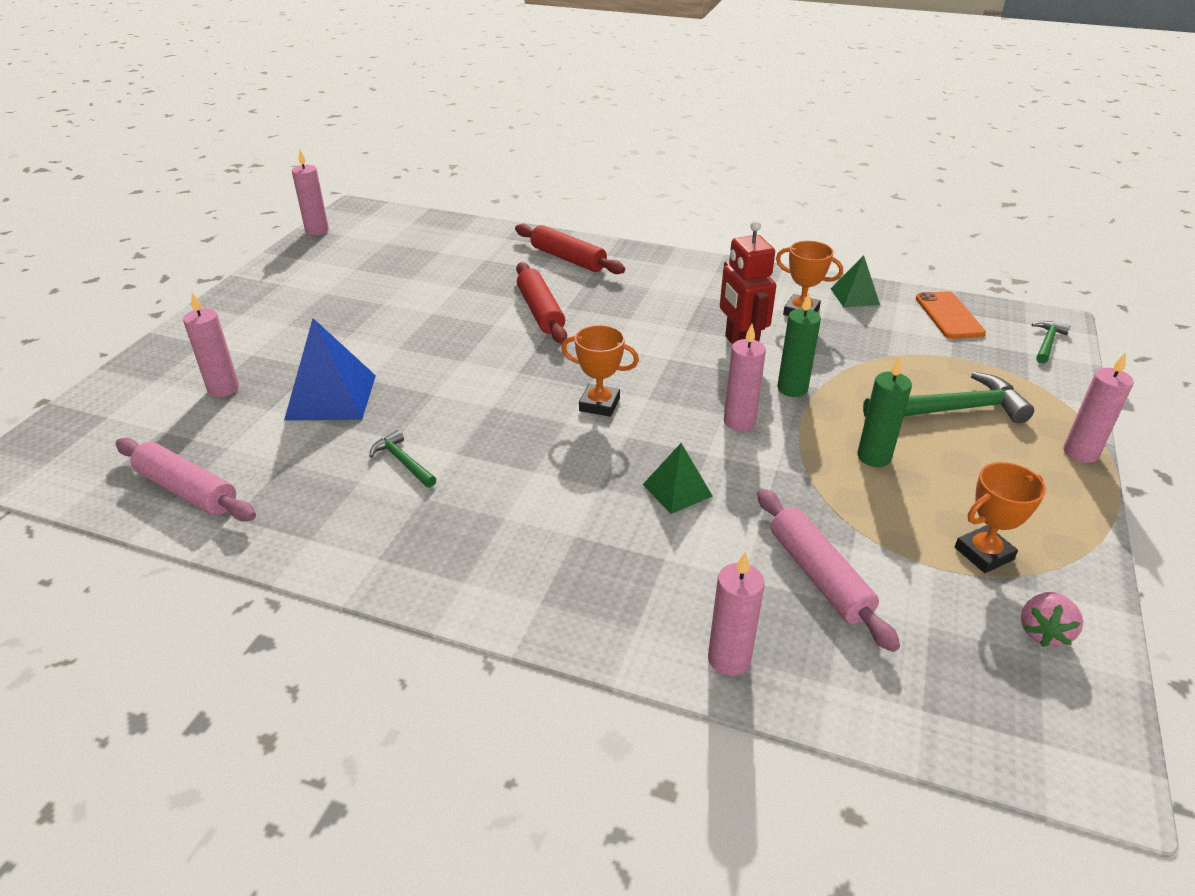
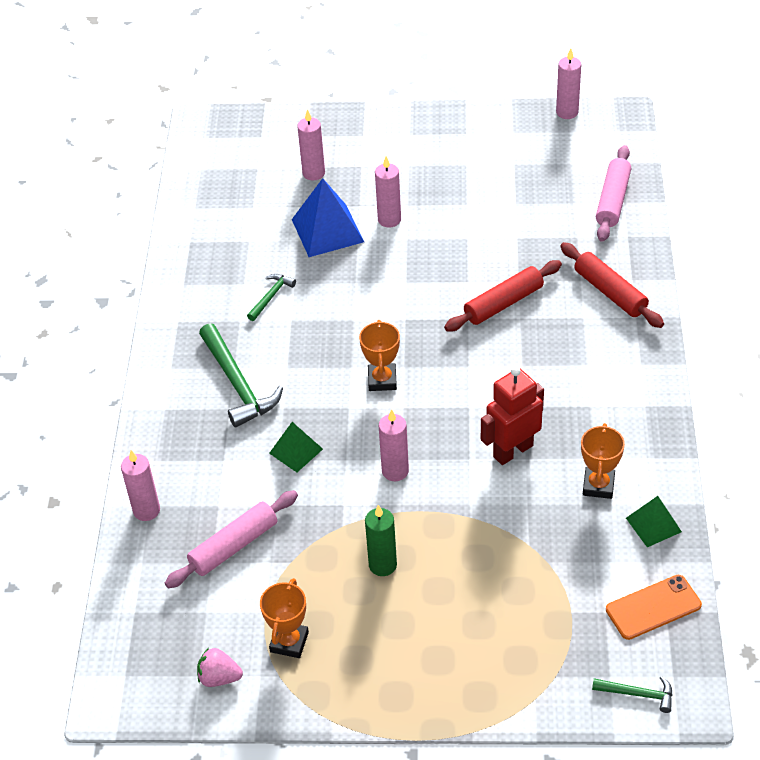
camera: 75 degrees right, 10 degrees up
(187, 490) = (206, 210): pink rolling pin -> pink rolling pin (612, 200)
(568, 259) = (610, 292): red rolling pin -> red rolling pin turned 60 degrees counterclockwise
(792, 389) = (459, 498): green candle -> none
(951, 410) = (475, 615): green hammer -> green hammer (237, 384)
(983, 553) = (289, 642): orange trophy -> orange trophy turned 60 degrees clockwise
(1080, 453) = (447, 712): pink candle -> pink candle (389, 219)

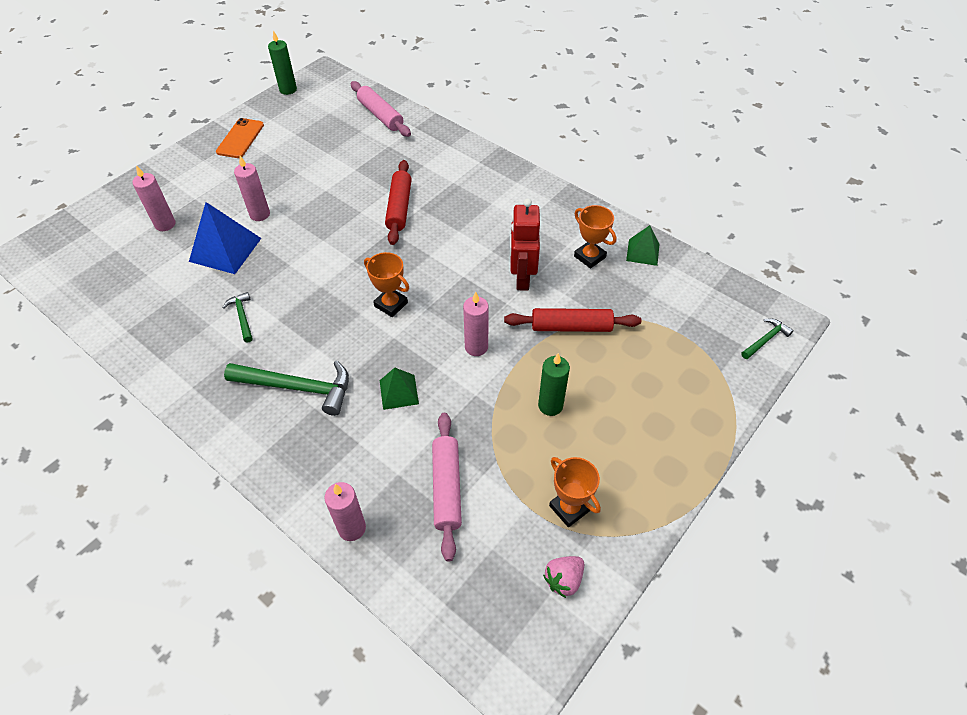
camera: 55 degrees left, 5 degrees up
(567, 112) = (288, 90): pink candle -> green candle
(610, 292) = (448, 159): red rolling pin -> red rolling pin (571, 327)
(653, 607) = (705, 291): orange phone -> orange phone (240, 138)

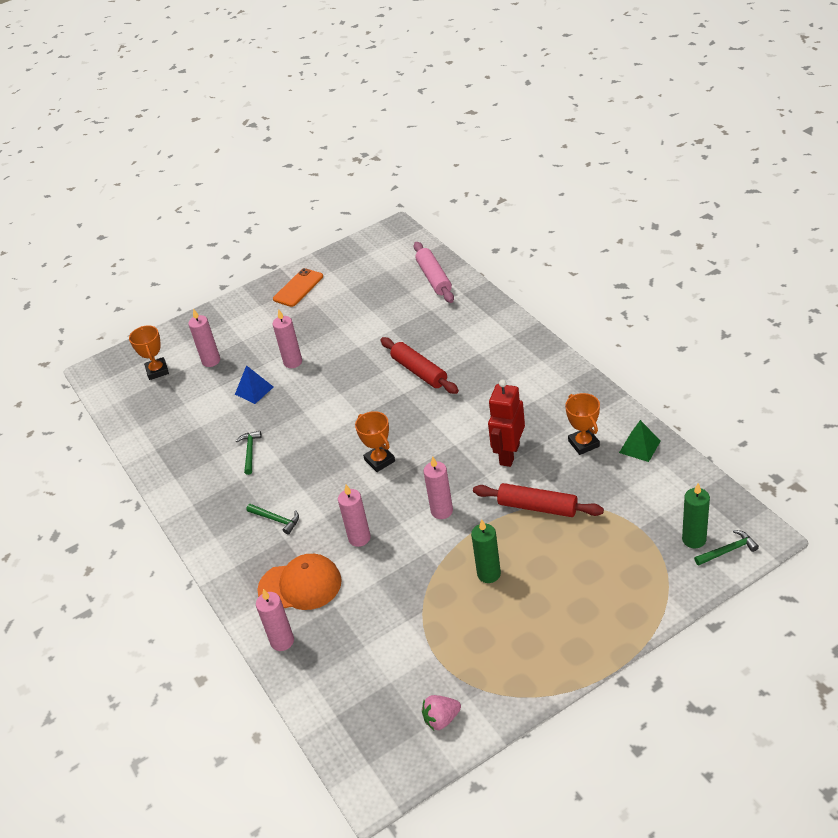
camera: 25 degrees right, 10 degrees down
(225, 249) = (254, 390): blue pyramid -> blue pyramid, size x0.59
(288, 90) = (356, 243): green candle -> green candle (694, 539)
(297, 388) = (276, 520): green hammer -> green hammer, size x0.52
(351, 458) = (300, 585): none -> orange cap
(399, 207) = (419, 371): red rolling pin -> red rolling pin turned 60 degrees counterclockwise
(399, 392) = (359, 538): green pyramid -> pink candle
(446, 488) = (371, 625): pink rolling pin -> none
(569, 508) = (470, 663): orange trophy -> orange trophy (157, 371)

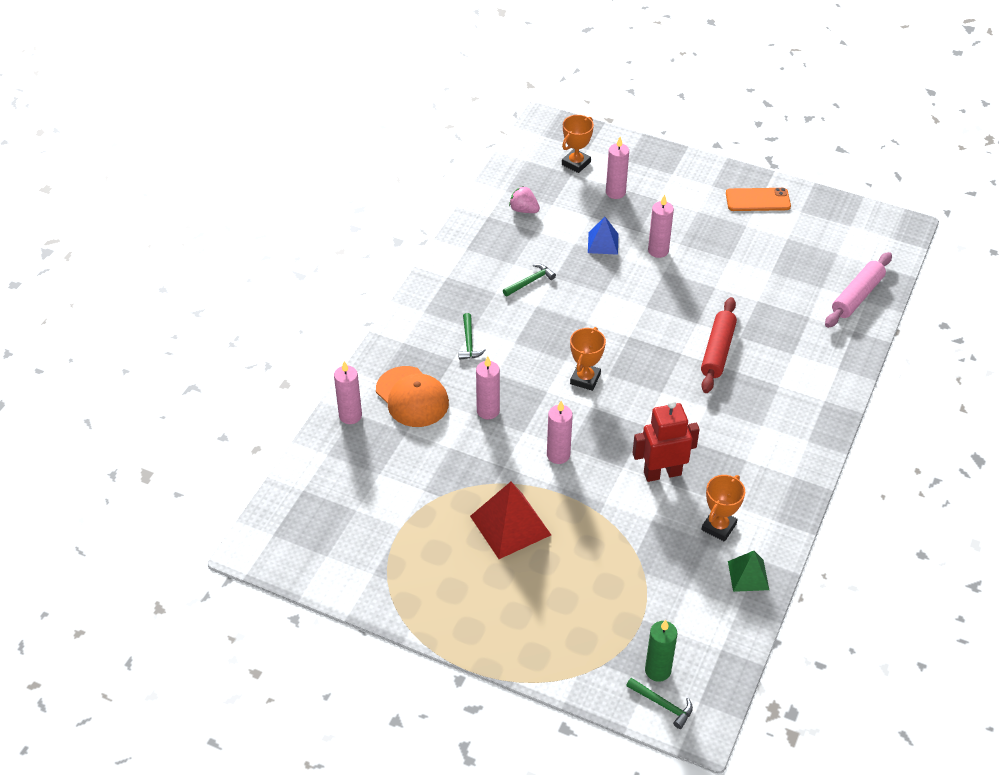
camera: 50 degrees right, 5 degrees up
(441, 719) = (341, 563): pink strawberry -> pink strawberry (524, 210)
(489, 574) = (510, 525): green candle -> red pyramid
(537, 507) = (612, 526): red rolling pin -> none

